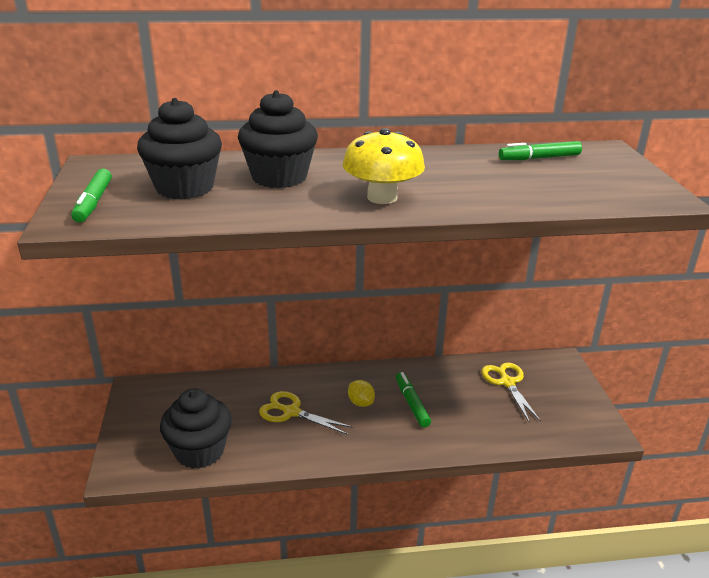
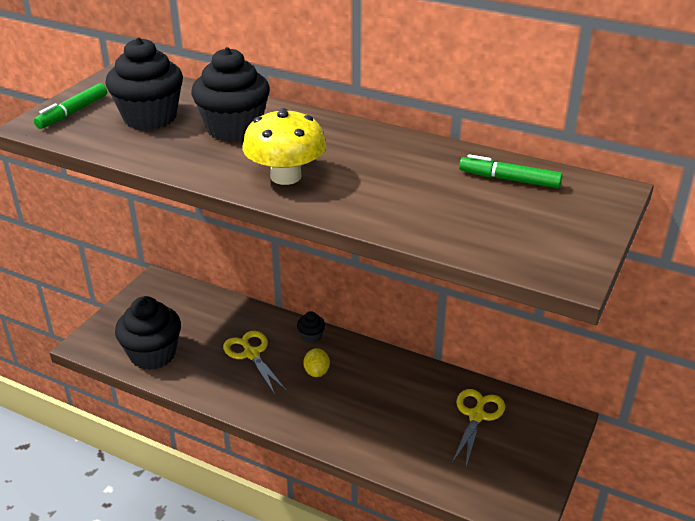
camera: 35 degrees right, 5 degrees up
(327, 378) = (311, 336): none -> black cupcake
(412, 403) = (361, 393): green marker -> none

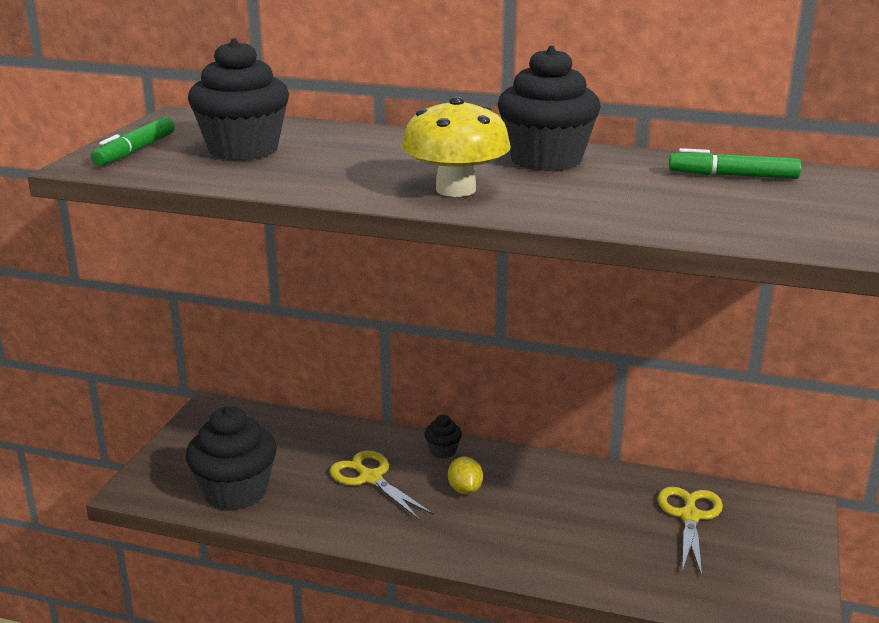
camera: 10 degrees left, 10 degrees down
(234, 129) = (360, 153): black cupcake -> black cupcake (546, 160)

